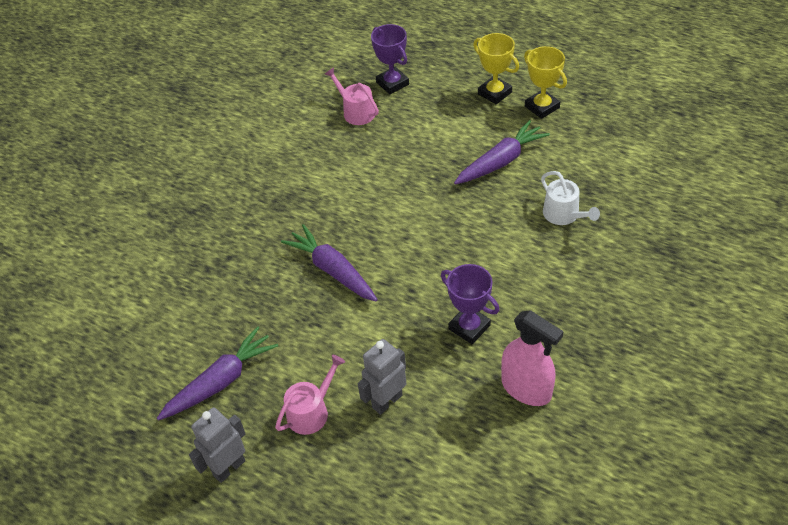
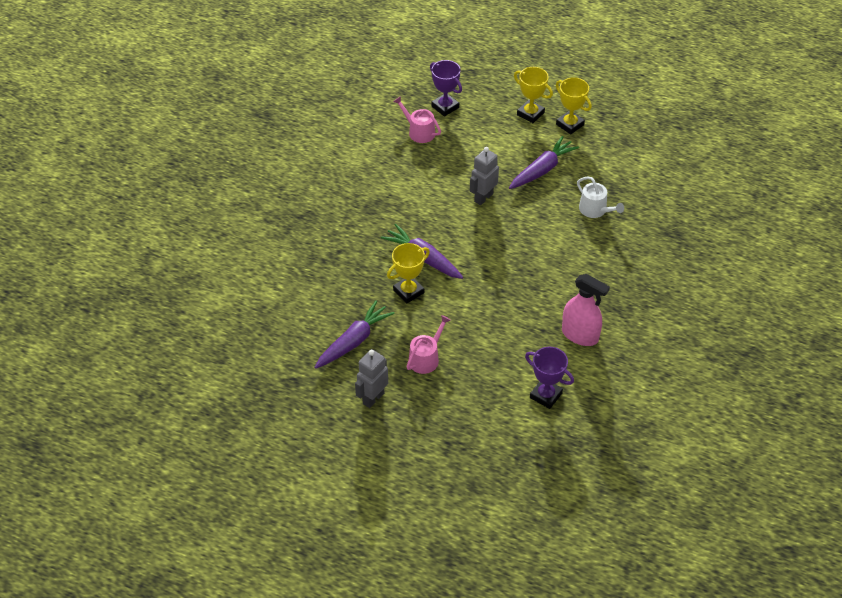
camera: 10 degrees left, 0 degrees up
(305, 315) = (408, 291): none -> yellow trophy
(387, 401) = (480, 348): grey robot -> grey robot (483, 197)
(469, 327) = (533, 295): purple trophy -> purple trophy (546, 395)

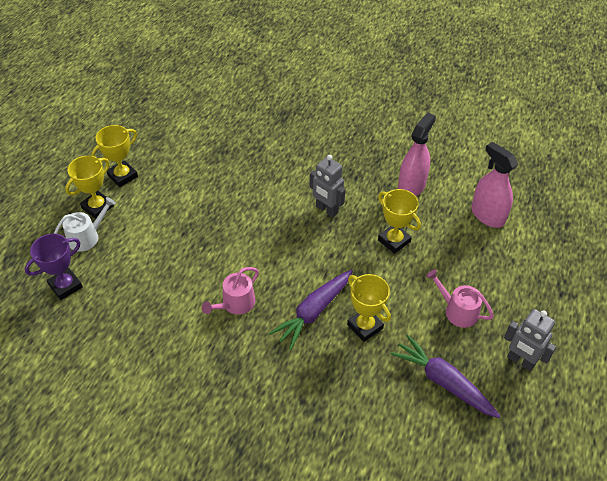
camera: 90 degrees left, 0 degrees up
(419, 132) = (104, 314): pink watering can -> pink watering can (235, 304)
(483, 197) = (224, 254): grey robot -> grey robot (326, 210)
(506, 317) = (394, 241): none -> yellow trophy
(542, 170) = (187, 202): purple carrot -> none
(546, 395) = (487, 215): purple trophy -> pink spray bottle
(595, 210) = (250, 165): white watering can -> white watering can (87, 237)

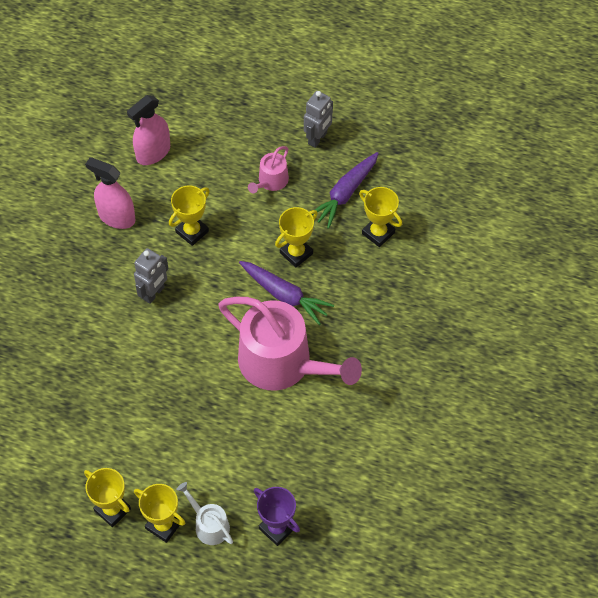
camera: 95 degrees left, 10 degrees up
(235, 304) = (282, 363): pink watering can -> pink watering can, size x2.23
(388, 411) = (378, 233): none -> yellow trophy

